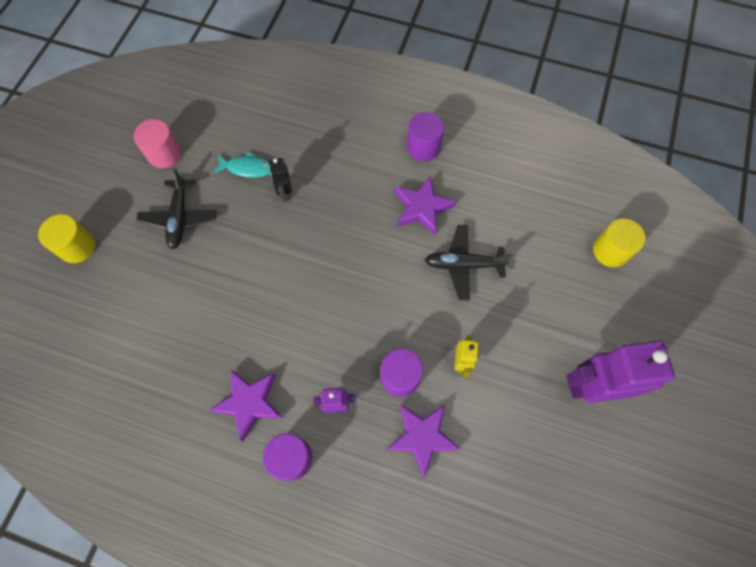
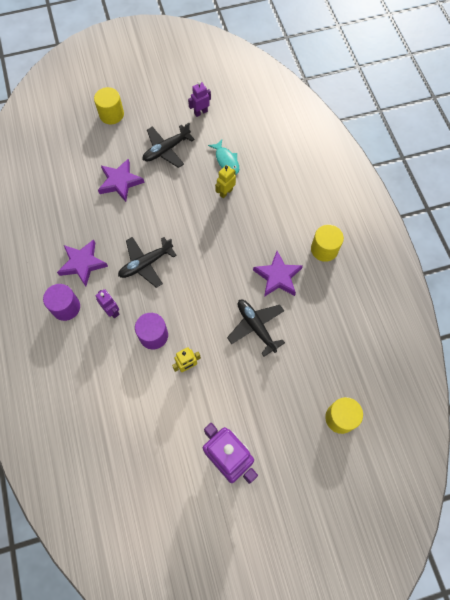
camera: 55 degrees right, 0 degrees up
(164, 154) = (200, 112): pink cylinder -> purple robot
(285, 193) = (226, 192): black robot -> yellow robot
(305, 330) = (146, 264): none -> black plane
(422, 437) = (124, 371): purple star -> purple star (120, 182)
(423, 147) = (324, 249): purple cylinder -> yellow cylinder

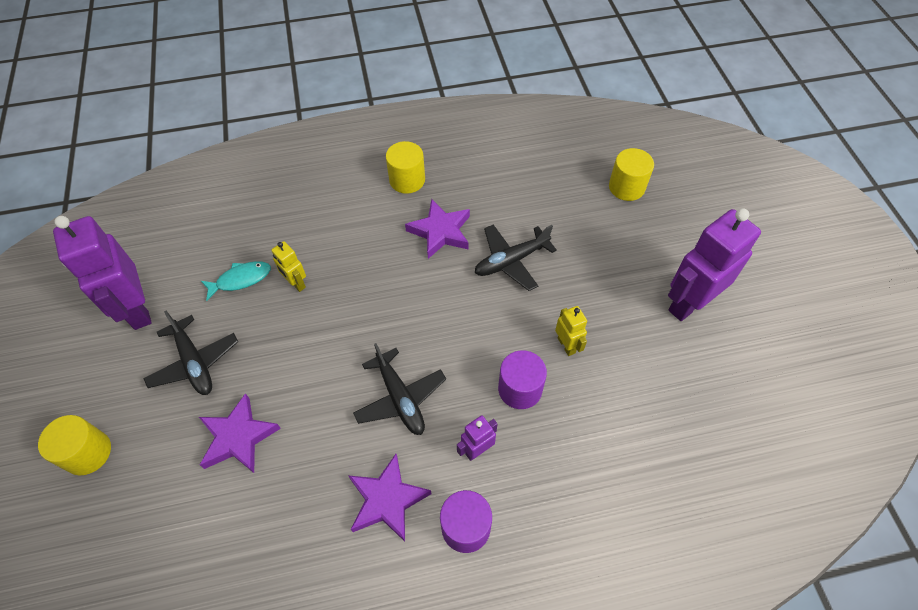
camera: 85 degrees left, 10 degrees down
(200, 112) = (137, 309): purple robot -> purple robot, size x2.09

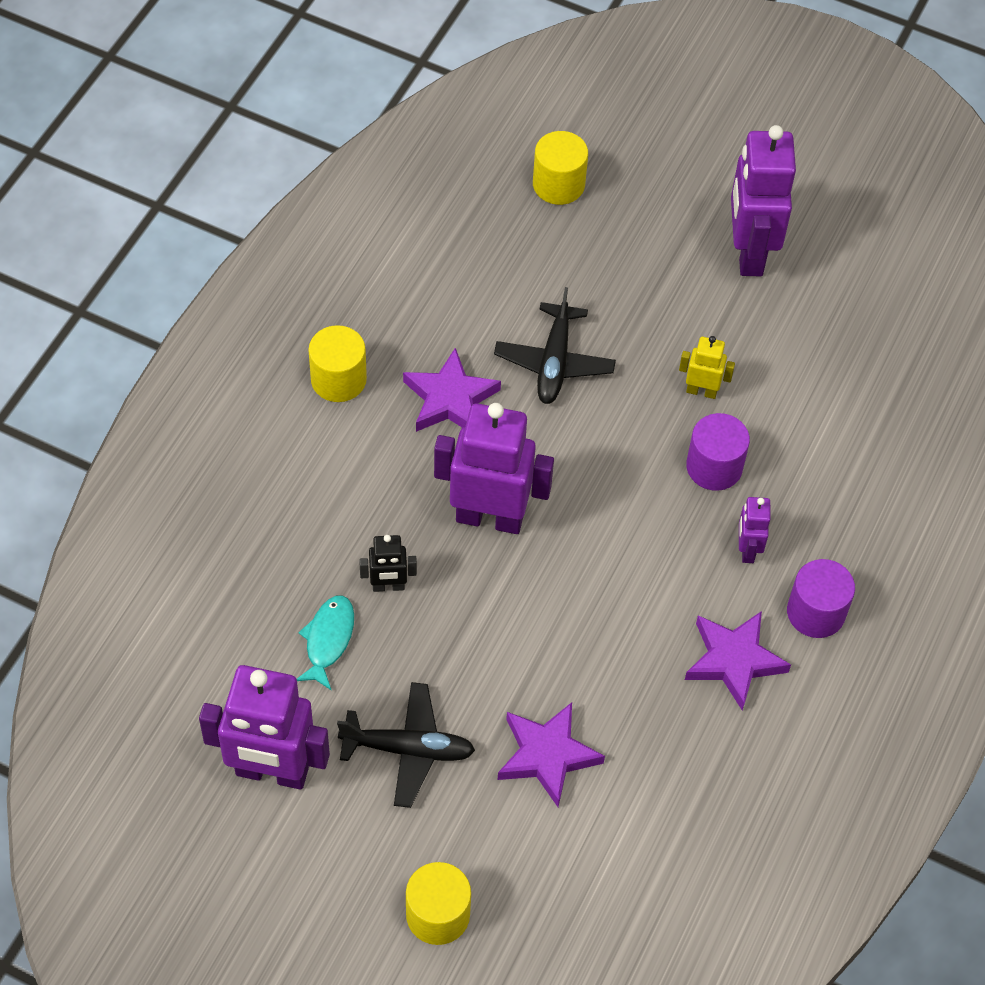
camera: 55 degrees left, 0 degrees up
(296, 283) = (388, 586): yellow robot -> black robot
(380, 299) = (489, 517): none -> purple robot
(400, 398) = (631, 578): black plane -> none

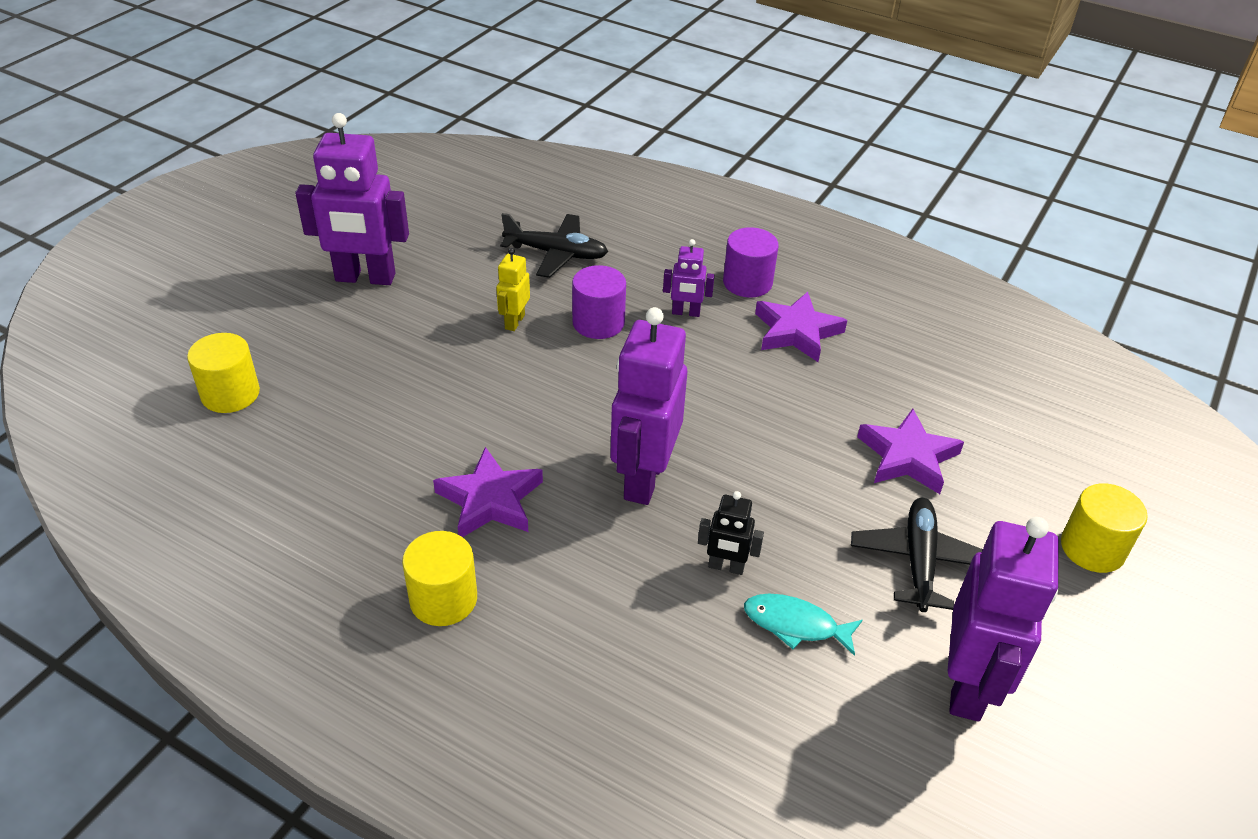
camera: 85 degrees left, 15 degrees down
(388, 586) = (726, 567): black robot -> black robot turned 105 degrees clockwise
(554, 362) = (460, 416): black plane -> black plane (556, 253)

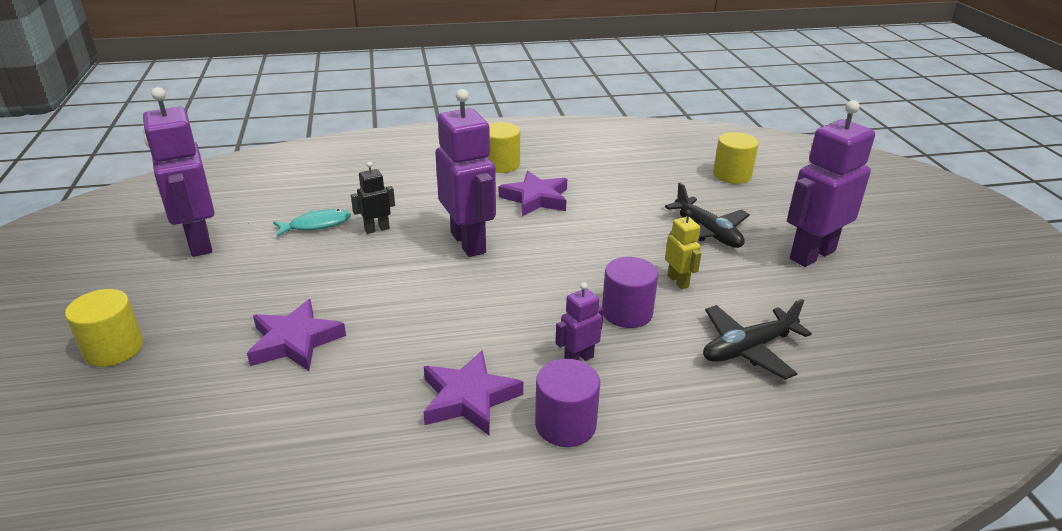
camera: 140 degrees right, 10 degrees down
(918, 561) = (254, 282): black plane -> black plane (707, 232)

